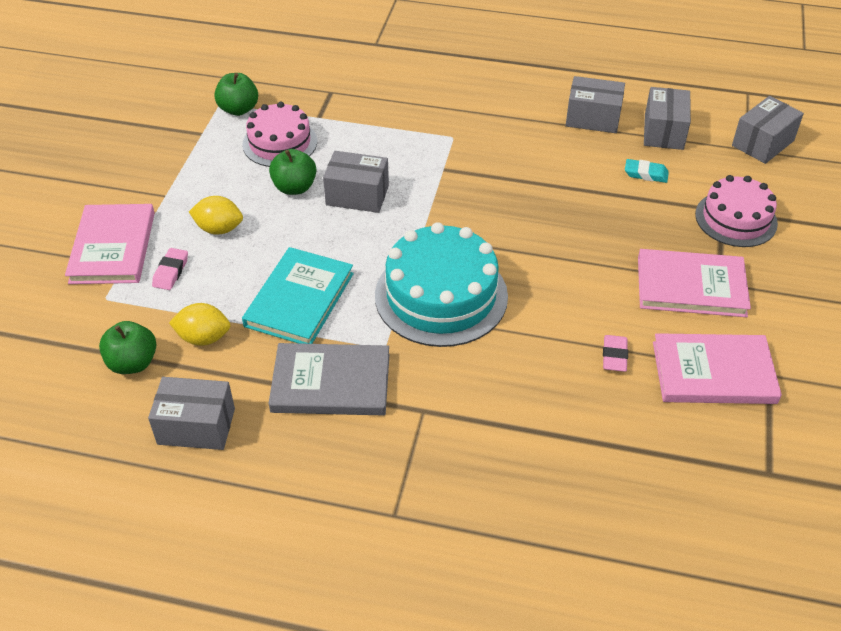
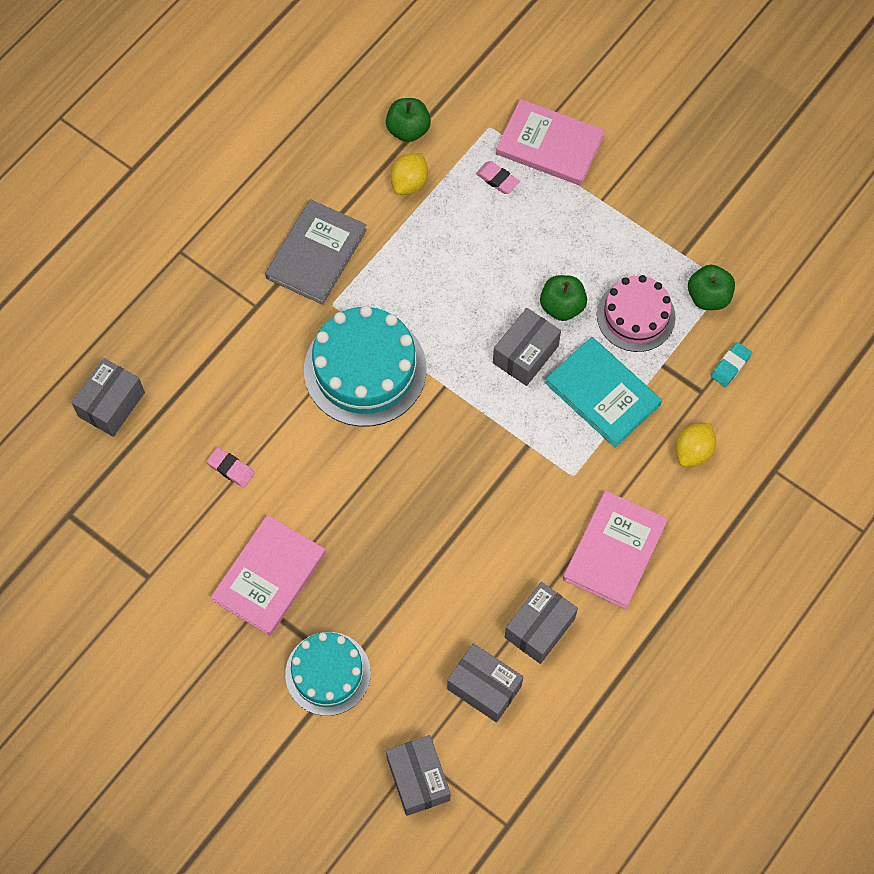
camera: 115 degrees right, 20 degrees up
(196, 426) = (324, 155): grey box -> grey box (111, 404)
(219, 229) = (534, 229): yellow lemon -> yellow lemon (693, 451)
(299, 299) = (416, 262): turquoise book -> turquoise book (602, 394)
(646, 174) = (430, 628): turquoise eraser -> turquoise eraser (730, 366)
(713, 372) = (174, 535): pink book -> pink book (615, 551)
(736, 219) = (328, 673): pink cake -> turquoise cake

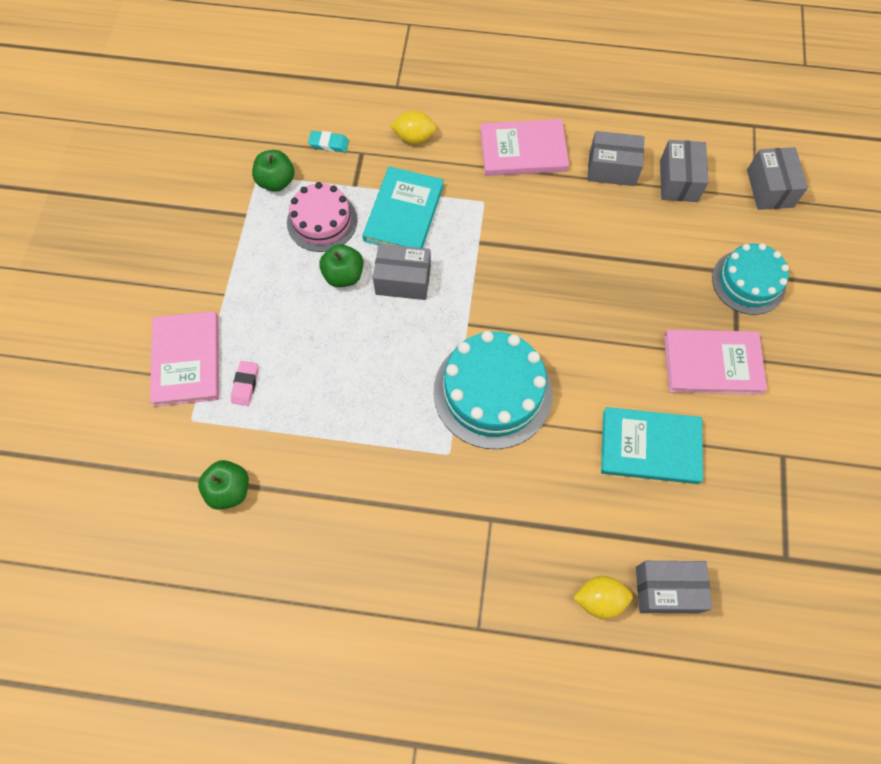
camera: 120 degrees left, 0 degrees up
(231, 469) = (650, 447): pink eraser -> turquoise book
(316, 254) = (407, 496): grey book -> none
(409, 183) = (287, 457): yellow lemon -> yellow lemon (599, 599)
(418, 779) = (769, 188): grey box -> grey box turned 45 degrees counterclockwise

